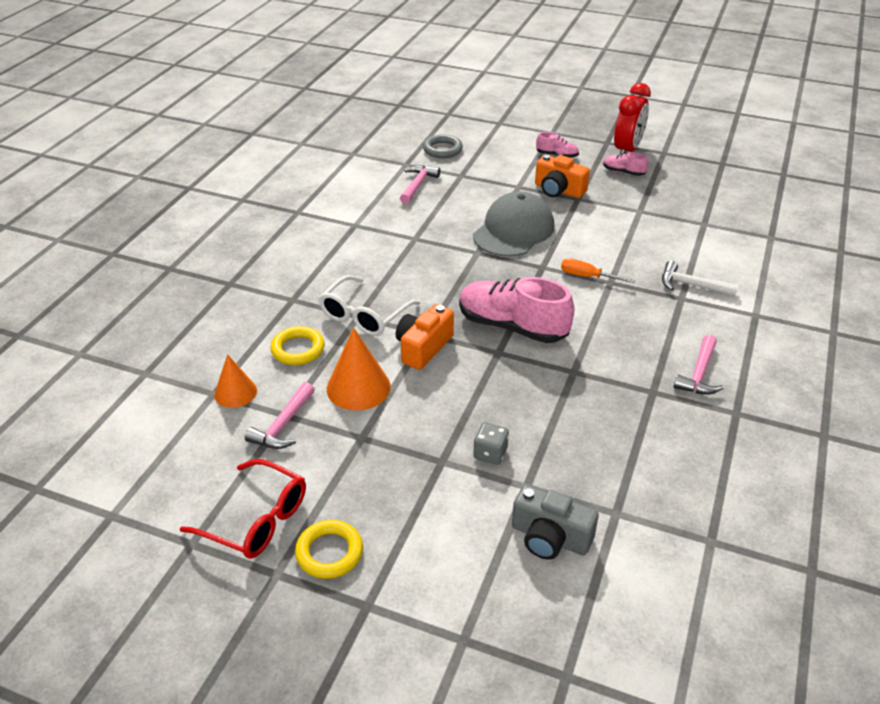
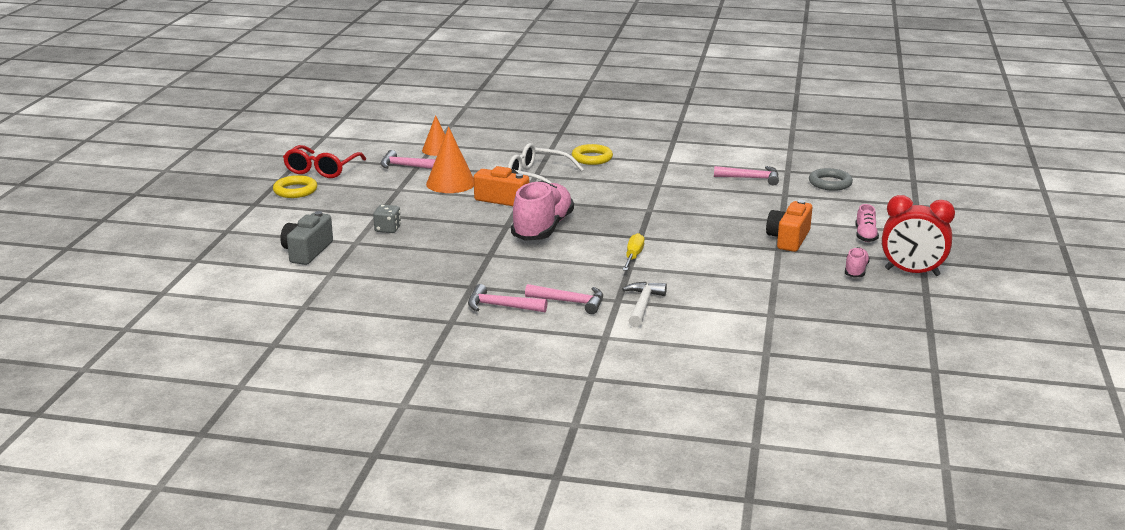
camera: 80 degrees right, 15 degrees down
(298, 349) = (488, 161): yellow ring -> yellow ring (592, 158)
(513, 230) = (695, 222): grey cap -> none
(587, 277) = (633, 256): orange screwdriver -> yellow screwdriver
(687, 327) = (570, 302): none -> pink hammer

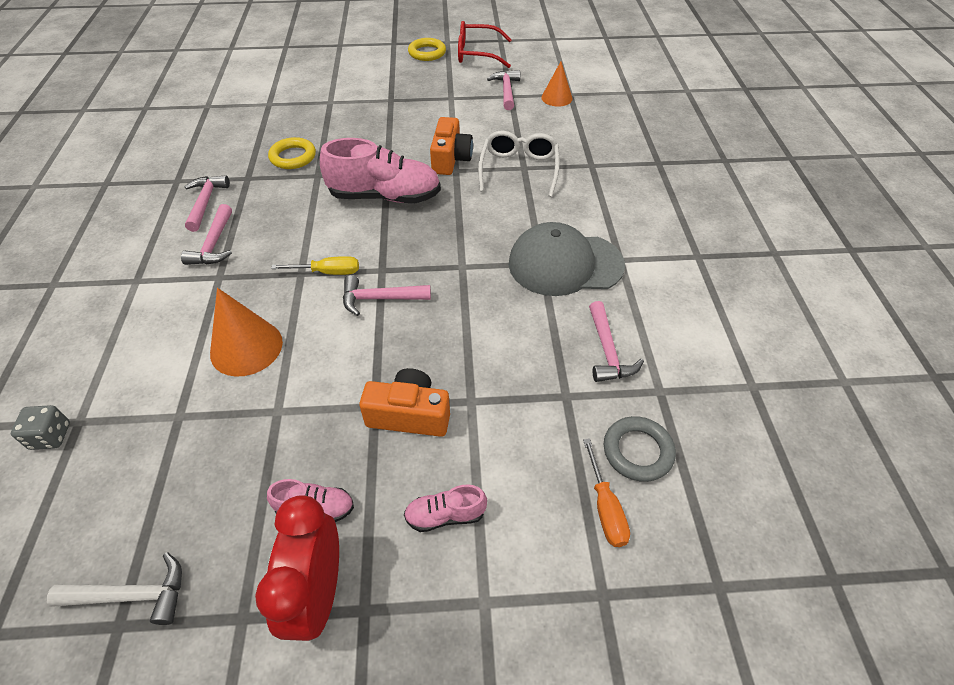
camera: 75 degrees right, 25 degrees up
(307, 252) = (307, 85): grey camera -> none
(387, 229) = (361, 111): grey dice -> grey dice (51, 436)
(451, 183) = (477, 121): orange cone -> orange cone (246, 347)
(592, 158) = (595, 198): yellow ring -> yellow ring (293, 157)
(642, 305) = (206, 297): white hammer -> white hammer (133, 595)
(663, 178) = (565, 264): none -> grey cap
(673, 240) = (379, 299): none -> pink hammer
(866, 196) = (605, 508): none -> orange screwdriver

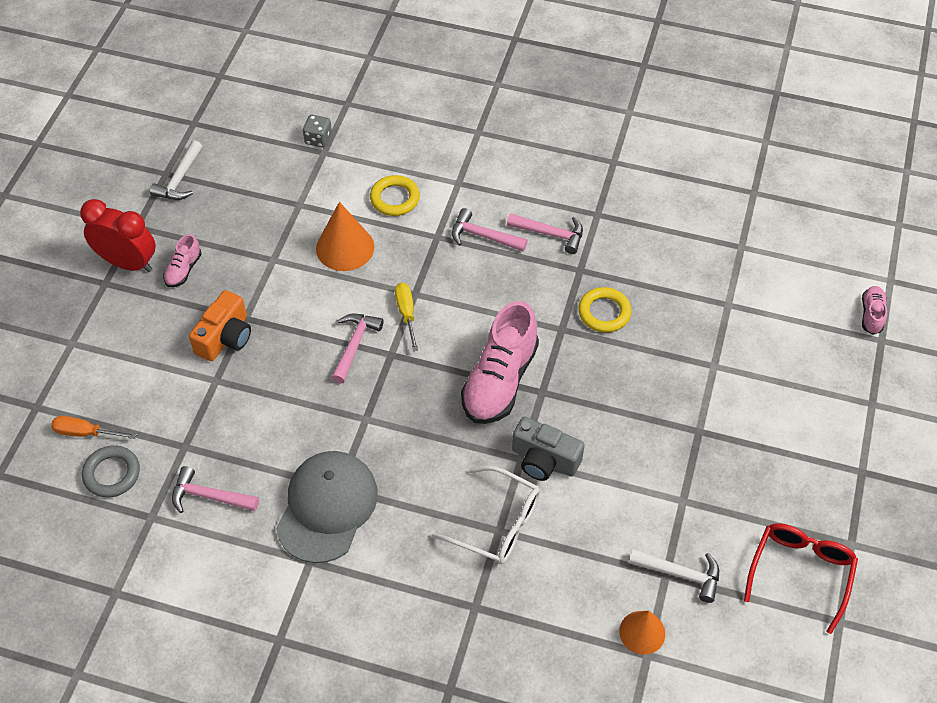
camera: 110 degrees right, 5 degrees up
(328, 272) = (406, 313): yellow screwdriver -> yellow screwdriver turned 150 degrees clockwise
(427, 53) = (819, 506): yellow ring -> yellow ring (395, 198)
(445, 515) = (136, 338): pink shoe -> pink shoe (871, 315)
(450, 159) = (544, 460): orange camera -> grey camera
(506, 91) = (681, 574): pink hammer -> white hammer

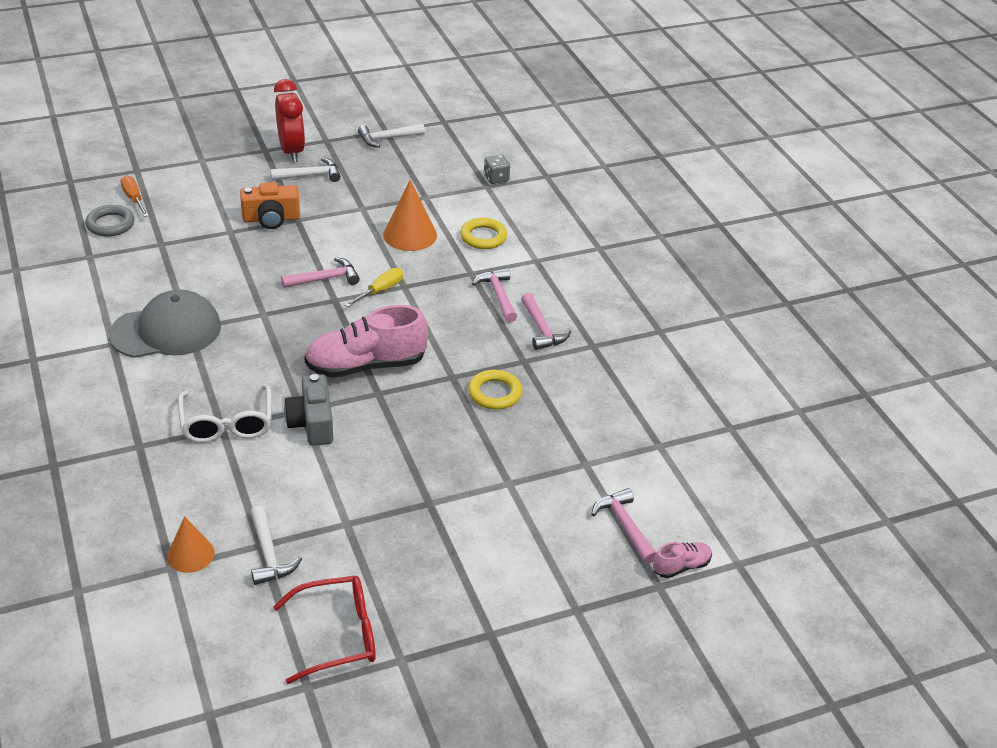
camera: 50 degrees right, 15 degrees down
(183, 270) = (310, 175): pink shoe -> white hammer
(209, 496) = (128, 273): pink hammer -> pink hammer (624, 526)

